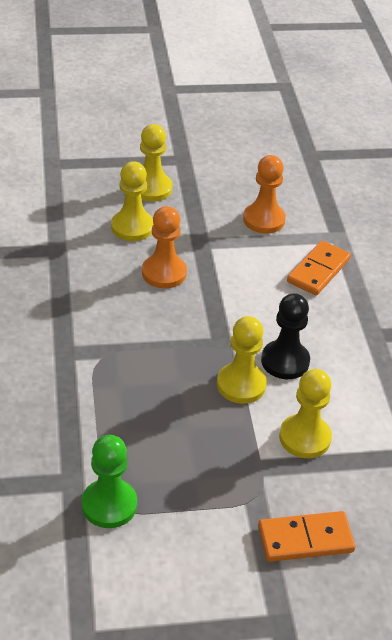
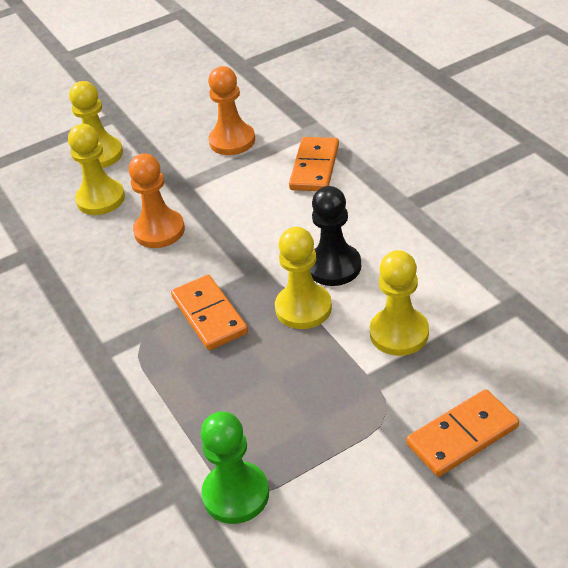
camera: 15 degrees left, 0 degrees up
(165, 359) = (209, 315): none -> orange domino

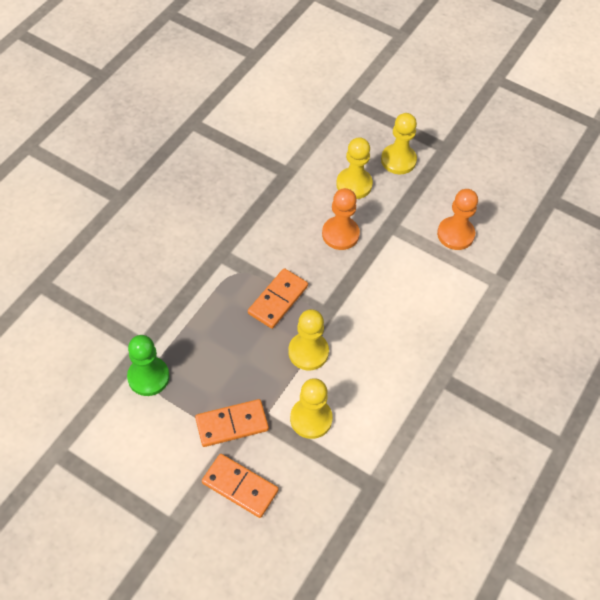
camera: 55 degrees right, 15 degrees up
(315, 167) = (453, 301): orange domino -> orange domino (232, 424)
(334, 267) = (355, 355): black pawn -> none

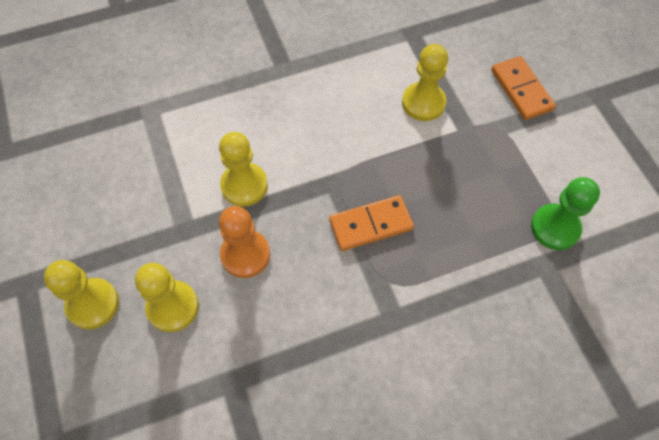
camera: 140 degrees left, 5 degrees up
(232, 424) = (497, 139): orange domino -> none
(308, 352) = (381, 157): yellow pawn -> yellow pawn (244, 185)
(455, 234) = (134, 177): orange pawn -> none

